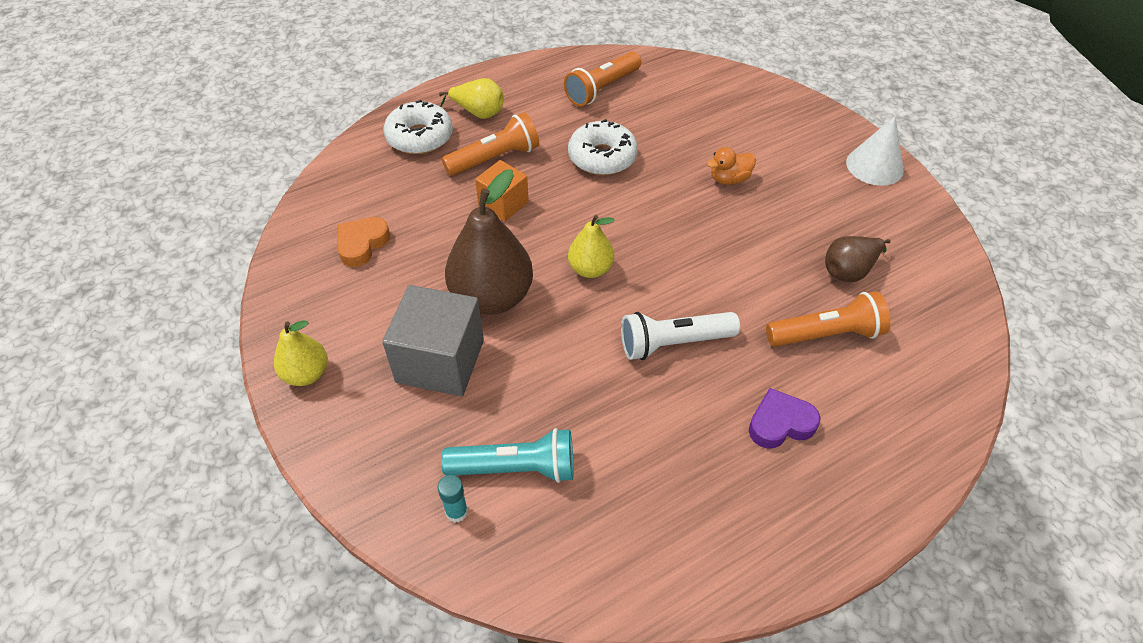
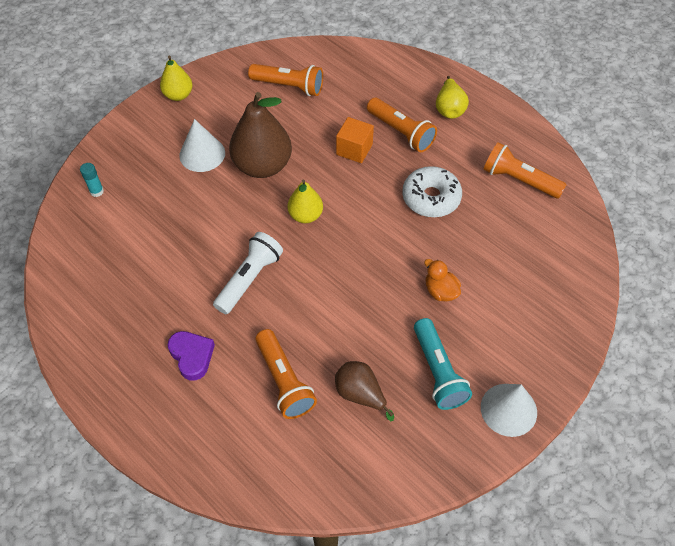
camera: 75 degrees right, 5 degrees up
(362, 244) = (289, 86): orange heart -> orange flashlight
(420, 137) = (406, 84): white donut -> none
(440, 361) = (202, 154): grey cube -> white cone
(515, 468) = (130, 212): turquoise flashlight -> turquoise flashlight (438, 371)
(674, 343) = (249, 279): white flashlight -> white flashlight turned 60 degrees clockwise

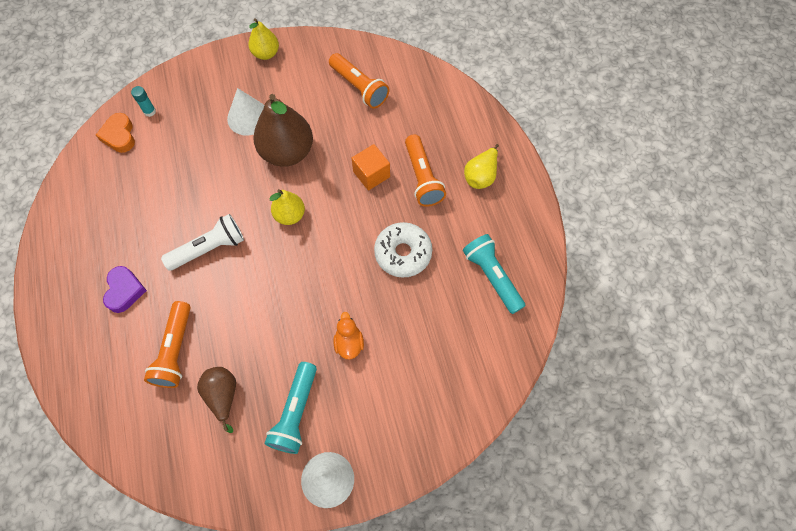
camera: 30 degrees right, 10 degrees up
(80, 226) = (119, 136): none -> orange heart
(519, 180) = (492, 277): orange flashlight -> turquoise flashlight

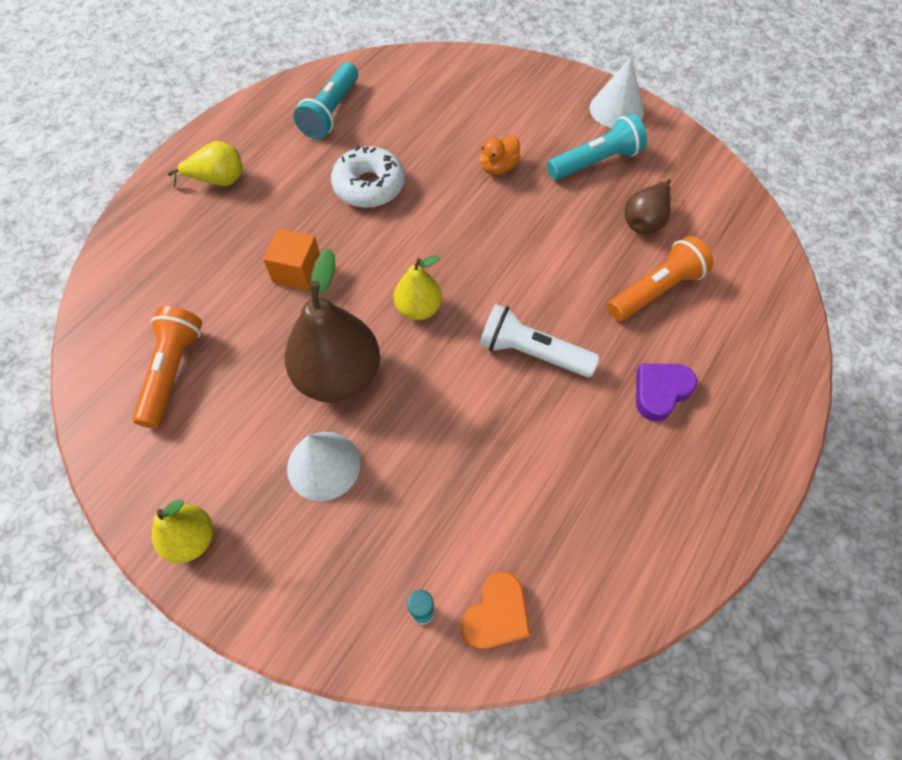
camera: 130 degrees left, 5 degrees down
(422, 177) = (262, 225): orange flashlight -> none

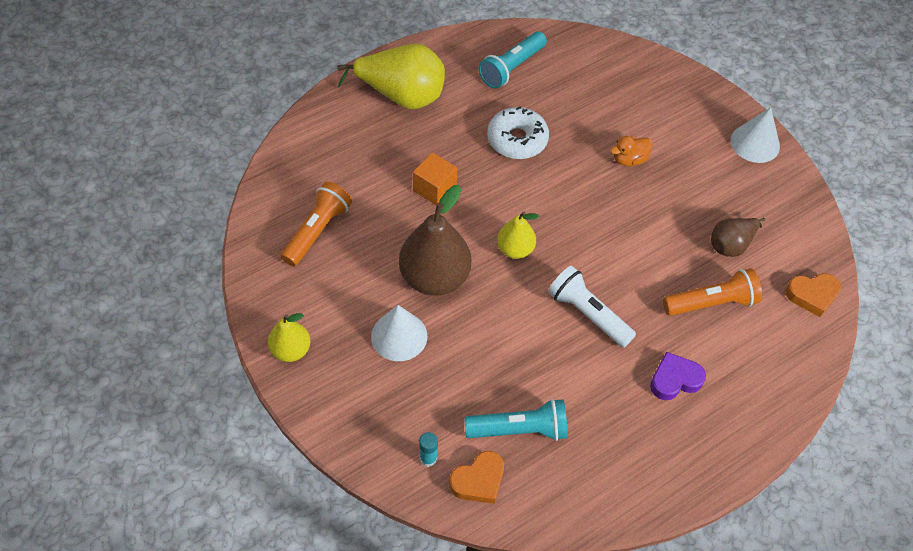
camera: 20 degrees right, 5 degrees down
(218, 180) = (401, 96): yellow pear -> yellow pear, size x1.80
(595, 162) = (713, 182): turquoise flashlight -> turquoise flashlight (519, 429)
(751, 244) = (812, 295): none -> orange heart

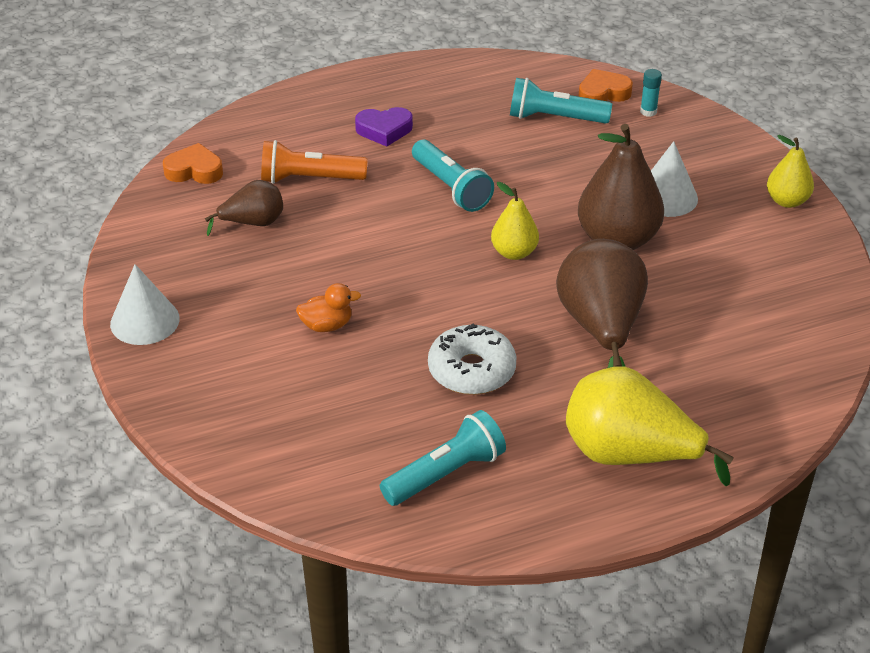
camera: 165 degrees left, 15 degrees down
(317, 231) = (759, 302): orange flashlight -> none
(434, 189) = (601, 328): orange cube -> brown pear
(588, 314) = (451, 187): white flashlight -> turquoise flashlight

